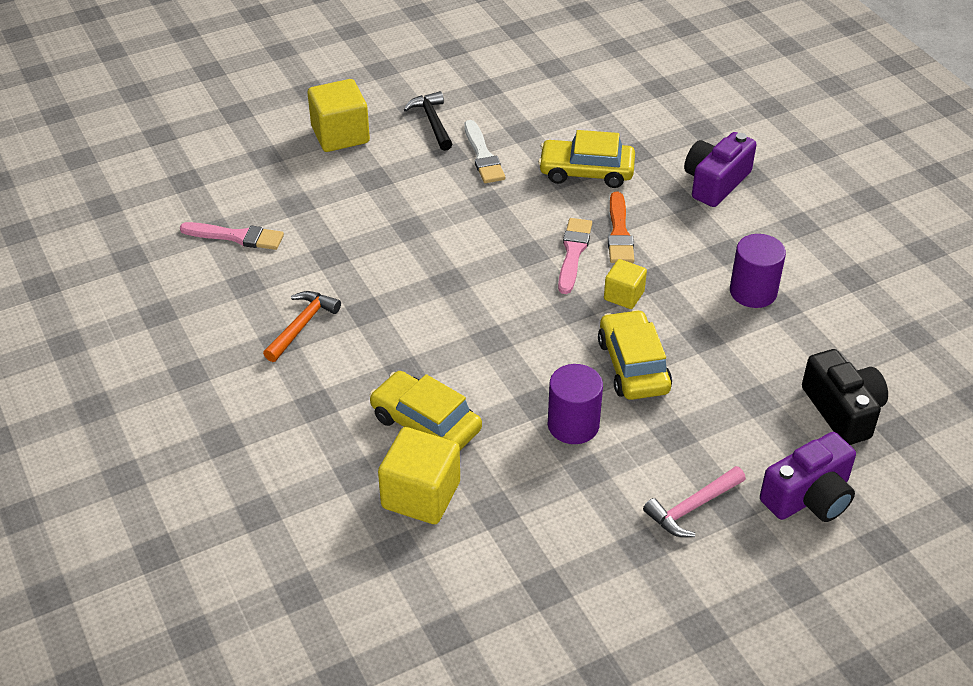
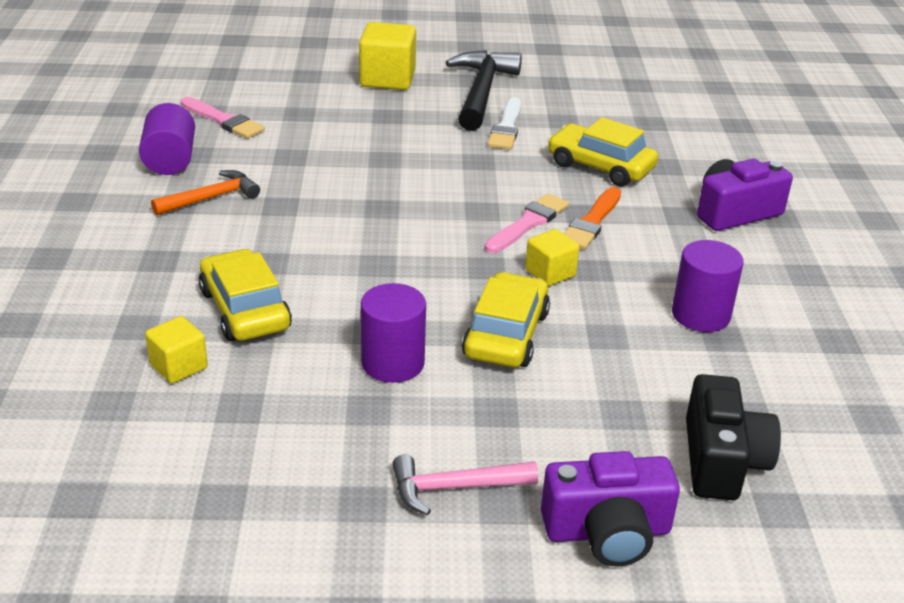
camera: 25 degrees right, 10 degrees down
(230, 299) = (170, 160): none -> purple cylinder
(421, 495) = (179, 366): yellow cube -> yellow cube, size x0.59
(432, 122) = (481, 92): black hammer -> black hammer, size x1.69

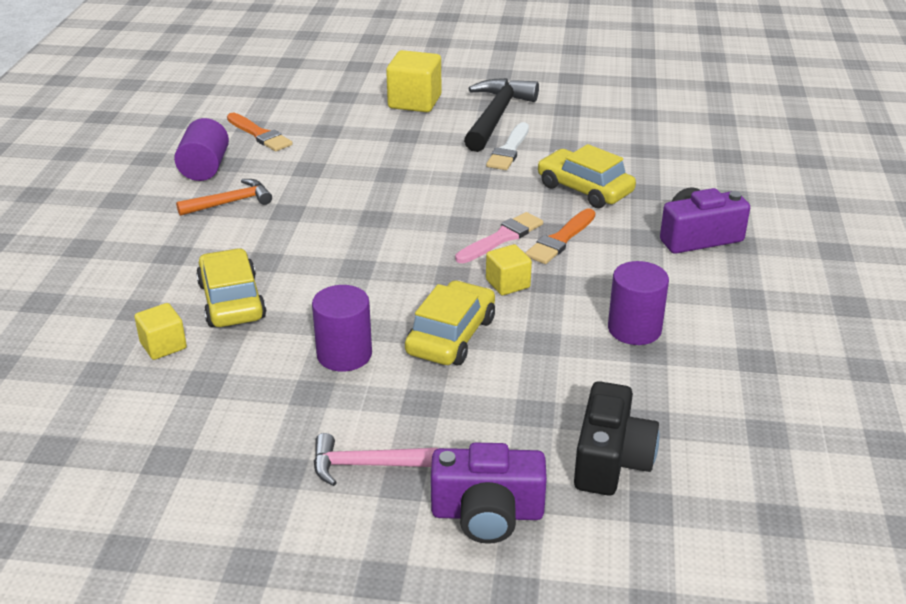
camera: 10 degrees right, 0 degrees up
(223, 120) = (260, 135): pink brush -> orange brush

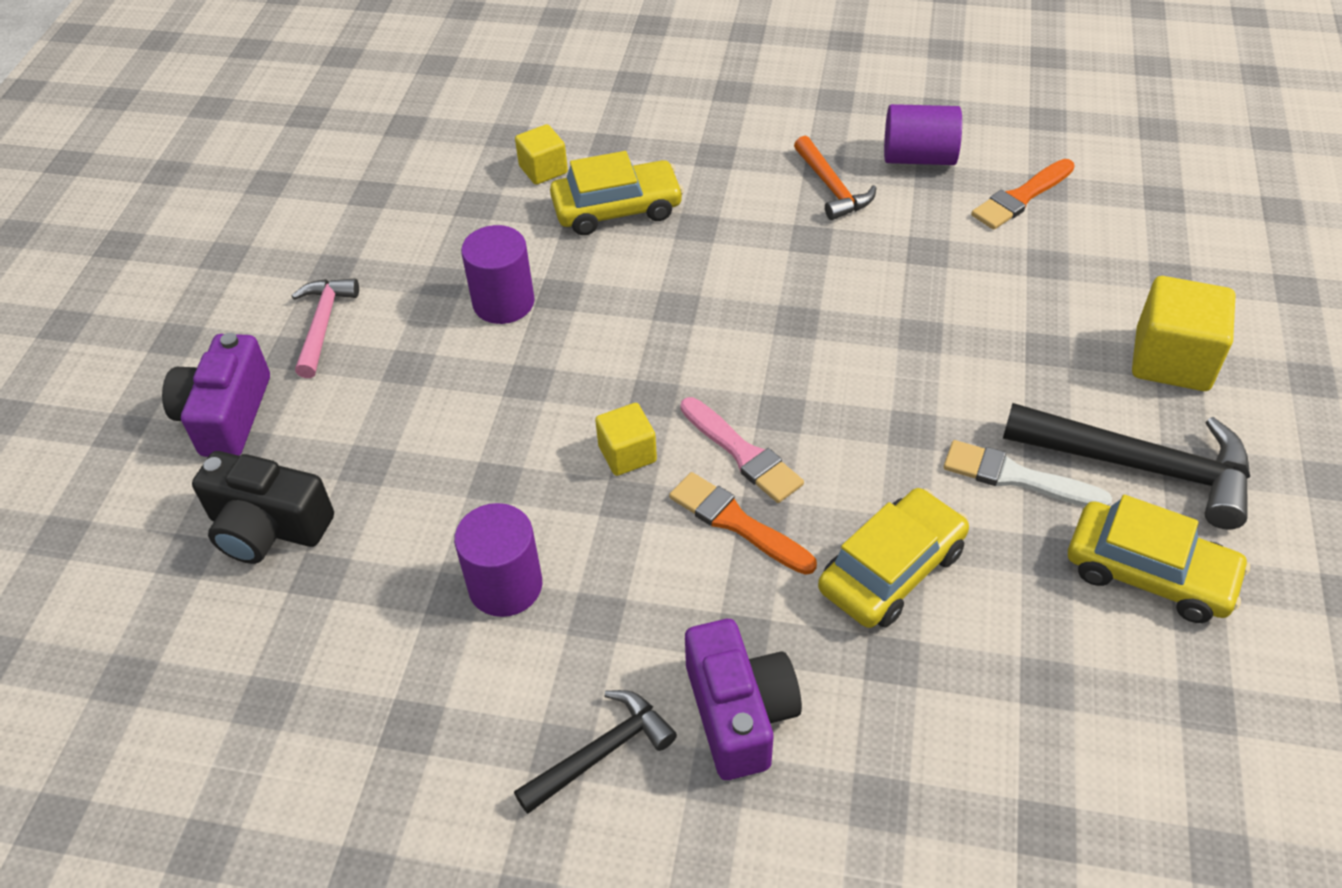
camera: 95 degrees right, 15 degrees up
(451, 336) = (522, 393): yellow car -> yellow car (1149, 573)
(743, 283) = (601, 752): none -> black hammer

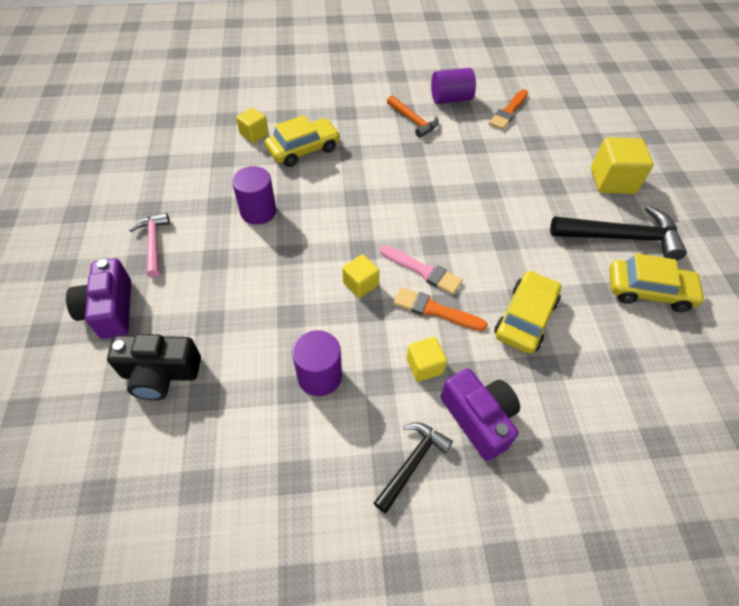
camera: 20 degrees left, 5 degrees up
(681, 609) = (424, 366): none -> yellow cube
(1016, 477) = (566, 255): white brush -> none

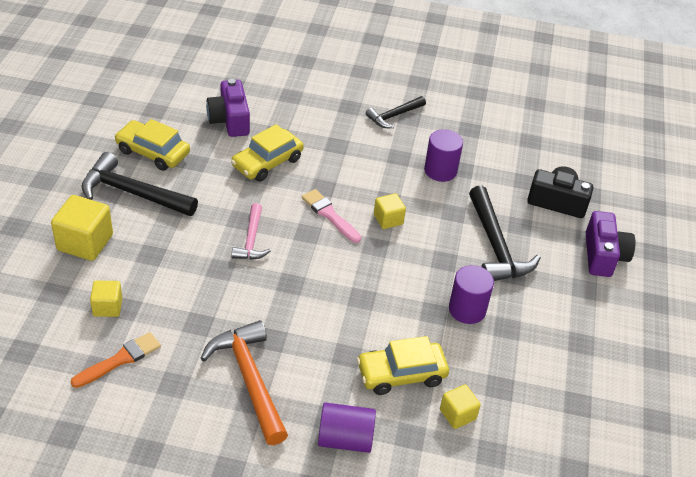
camera: 165 degrees left, 10 degrees down
(153, 243) = (572, 304): pink hammer -> pink hammer (251, 240)
(236, 286) = (496, 246): none -> black hammer
(413, 121) = (249, 379): orange hammer -> orange hammer, size x1.69
(424, 366) = (362, 156): yellow cube -> yellow cube (107, 307)
(435, 310) = (335, 186): orange brush -> none
(450, 99) = (179, 402): purple cylinder -> purple cylinder (345, 439)
(479, 418) = (340, 122): purple camera -> purple camera (230, 120)

